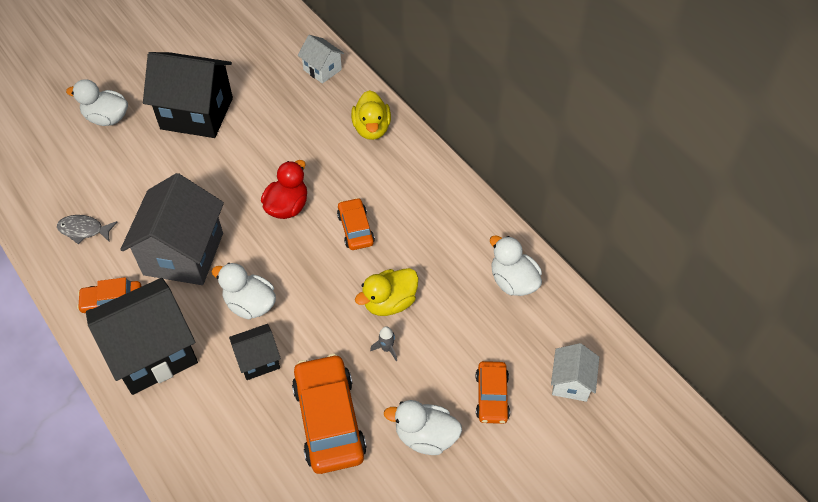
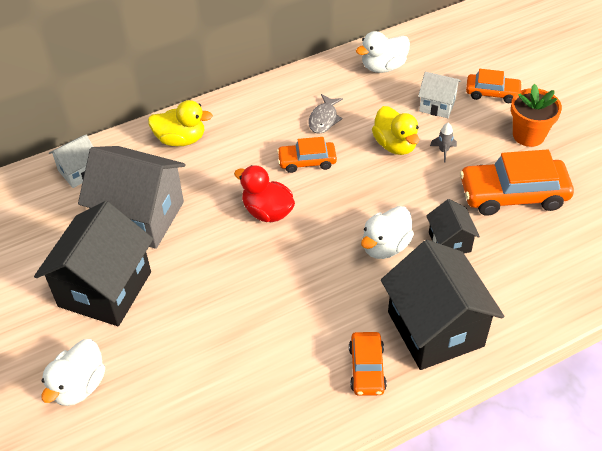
camera: 80 degrees left, 5 degrees down
(84, 230) = (259, 403): grey fish -> grey fish (324, 119)
(183, 254) = (312, 302): grey house -> grey house (141, 216)
(425, 436) = (528, 135): white duck -> orange flower pot
(571, 382) = (481, 49): white house -> white house (437, 105)

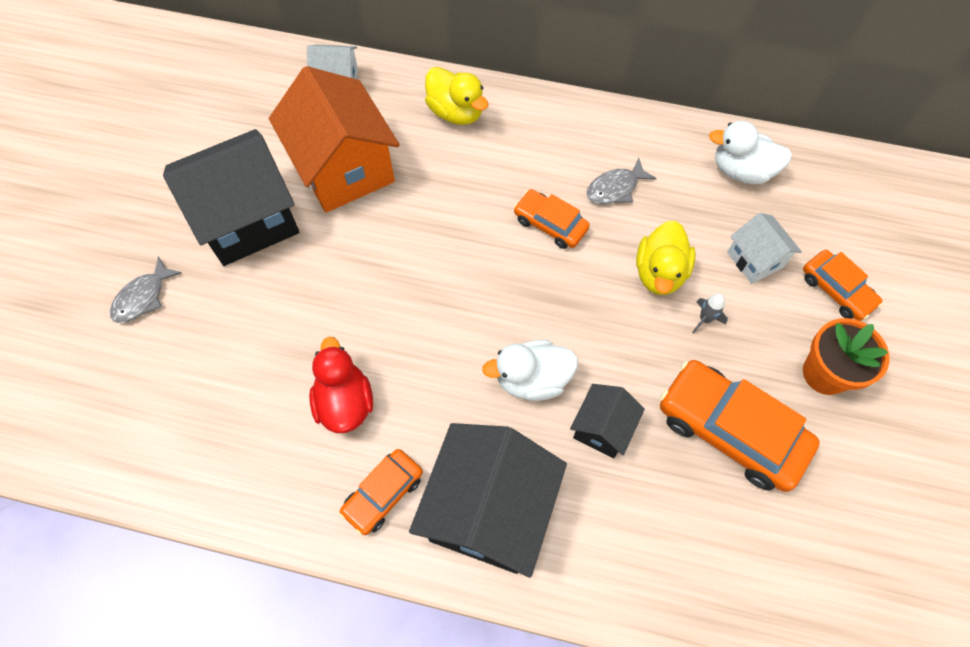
camera: 40 degrees right, 15 degrees up
(79, 386) = (143, 297): white duck -> grey fish
(141, 216) = (344, 169): grey house -> orange house
(267, 211) = (458, 251): red duck -> red duck (345, 402)

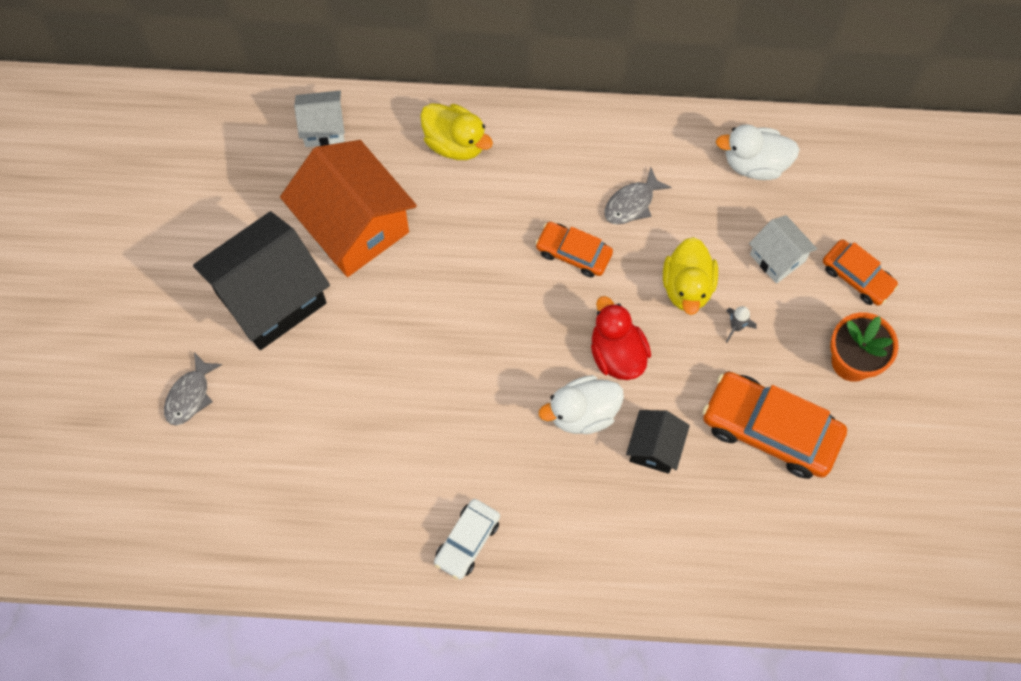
camera: 10 degrees left, 5 degrees up
(345, 402) = (412, 464): red duck -> red duck (617, 353)
(383, 494) = (467, 541): orange car -> white car
(489, 511) = (565, 539): black house -> none

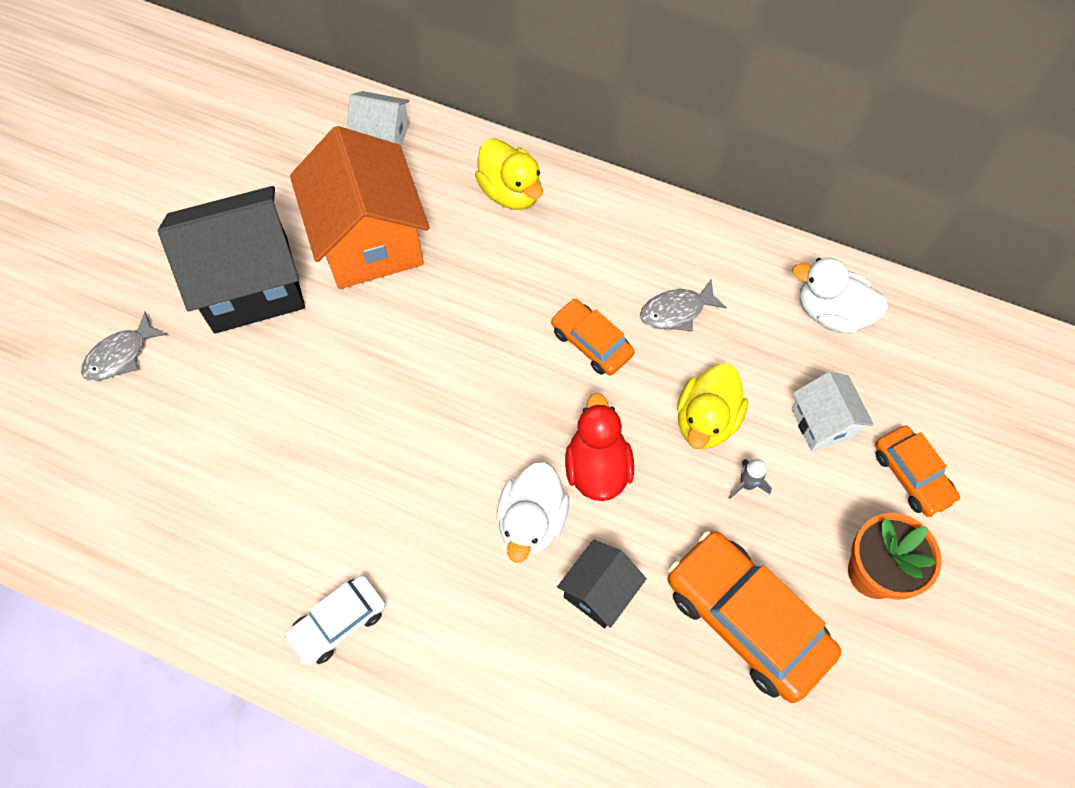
camera: 20 degrees right, 5 degrees down
(583, 413) = (531, 521): white duck -> white duck turned 75 degrees counterclockwise

